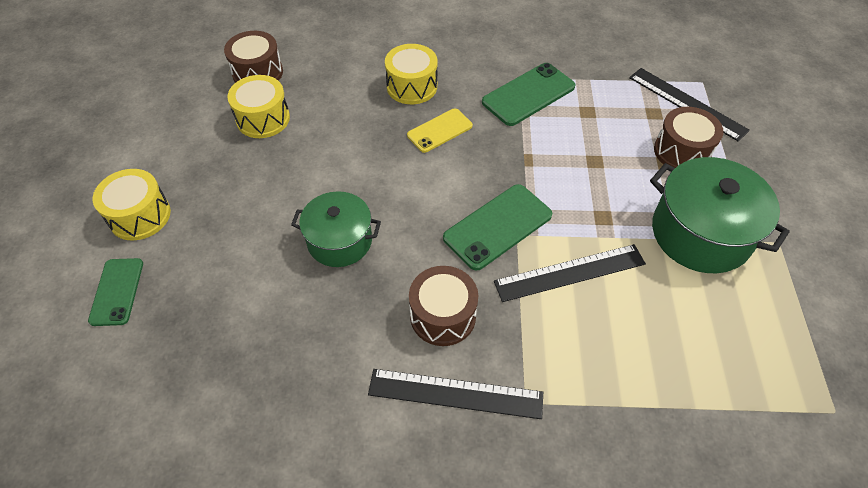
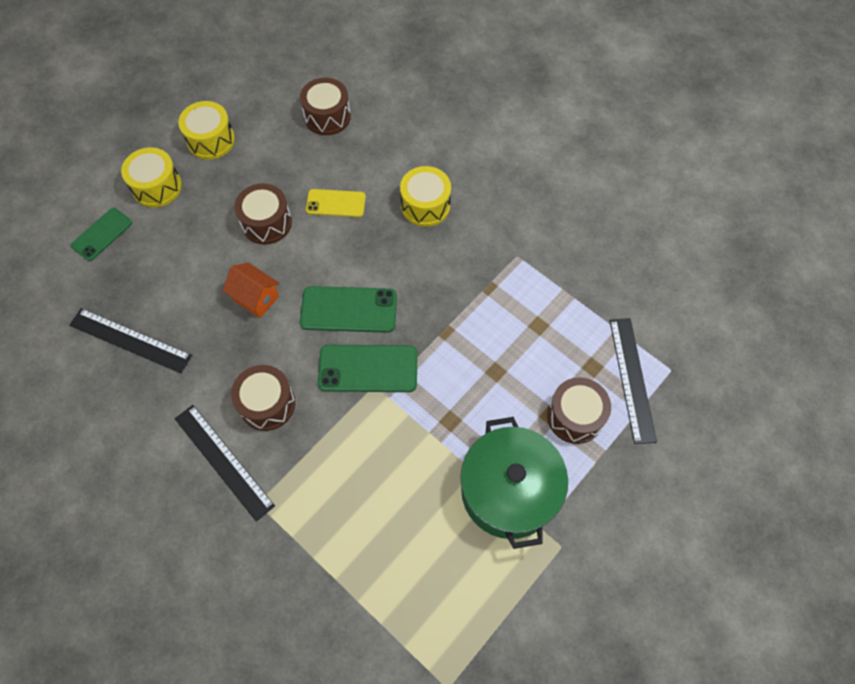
camera: 40 degrees right, 10 degrees up
(263, 119) = (295, 161): yellow drum -> yellow drum (211, 140)
(285, 178) = (266, 223): none -> brown drum
(339, 241) = (256, 298): green pot -> orange house
(439, 130) = (407, 260): yellow phone -> yellow phone (336, 203)
(528, 94) = (508, 276): green phone -> green phone (349, 310)
(569, 272) = (380, 442): black ruler -> black ruler (130, 340)

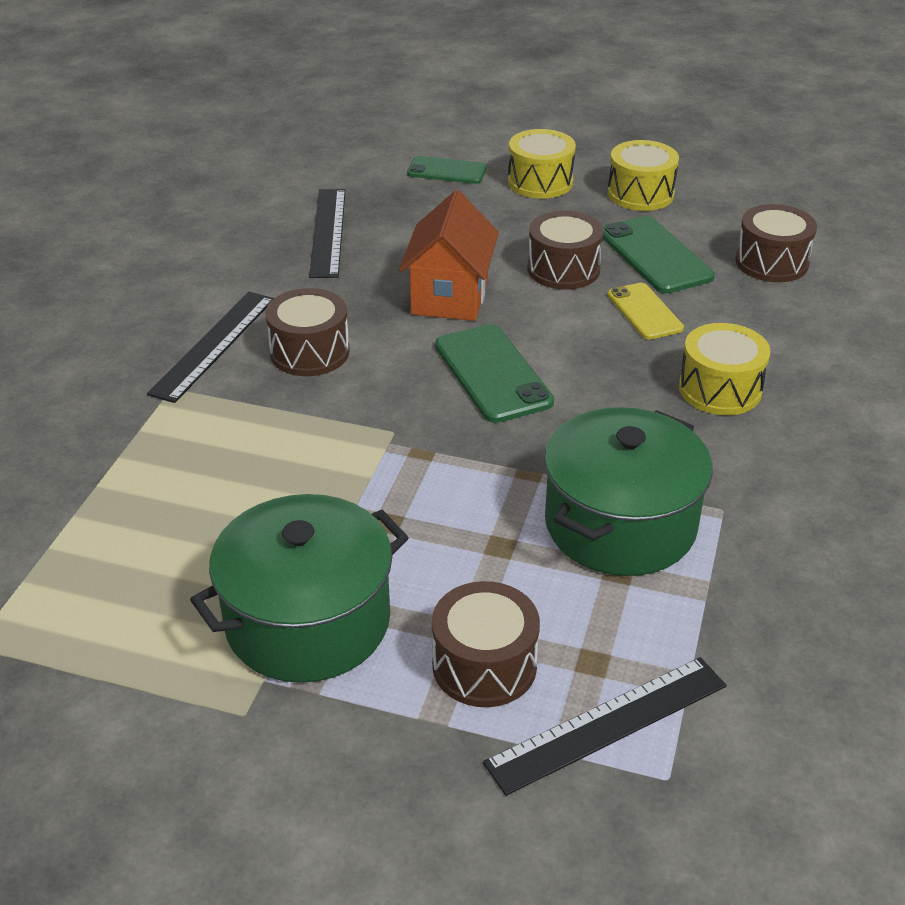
camera: 65 degrees right, 25 degrees down
(256, 298) = (449, 296): orange house -> orange house, size x1.53
(368, 368) = (416, 418): green phone -> green phone (655, 255)
(506, 307) = (620, 524): none -> green pot

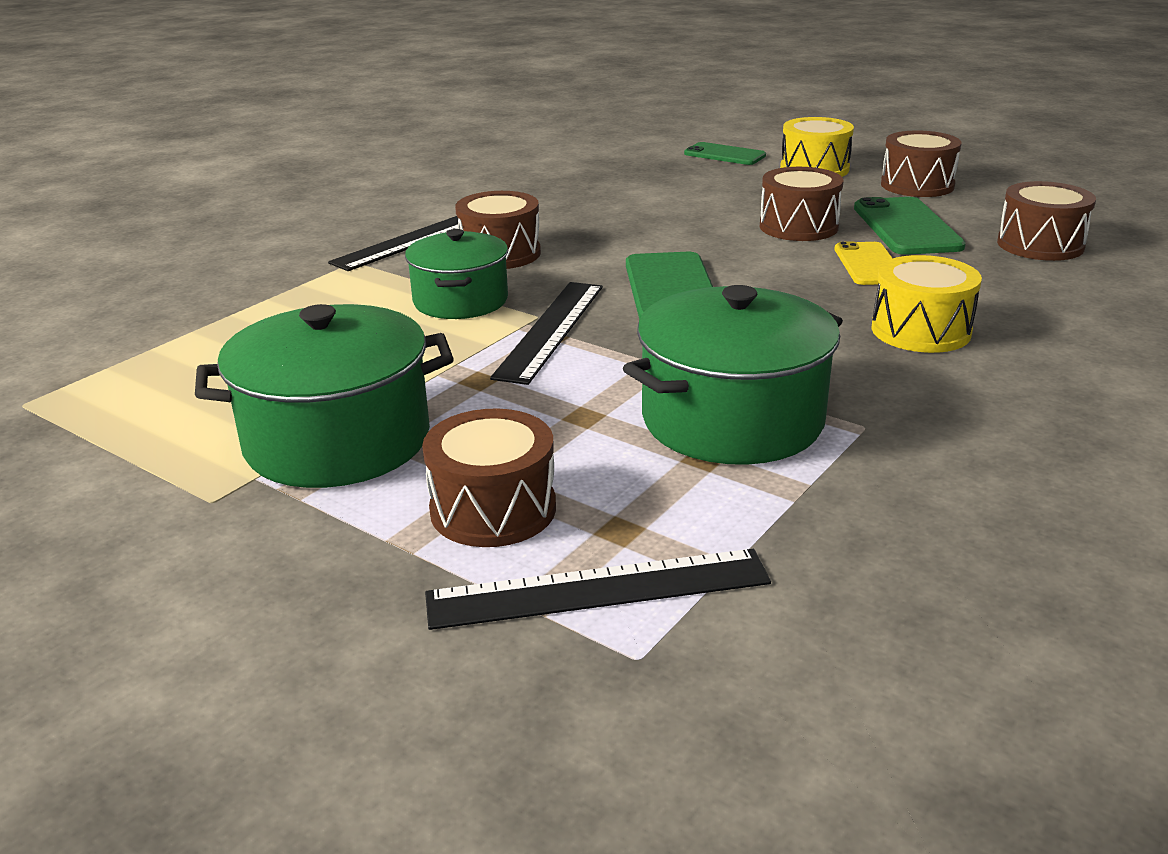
camera: 20 degrees right, 10 degrees down
(311, 424) = (461, 301): none -> green pot
(328, 232) = (581, 181): black ruler -> black ruler (551, 330)
(449, 296) = (666, 233): orange house -> none
(640, 194) = (917, 185): yellow drum -> brown drum

